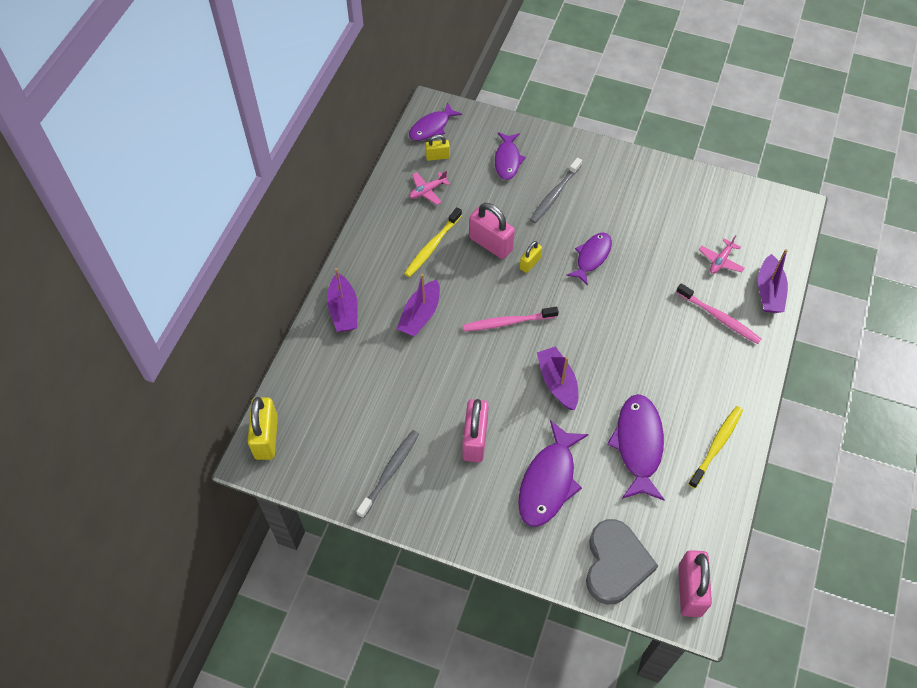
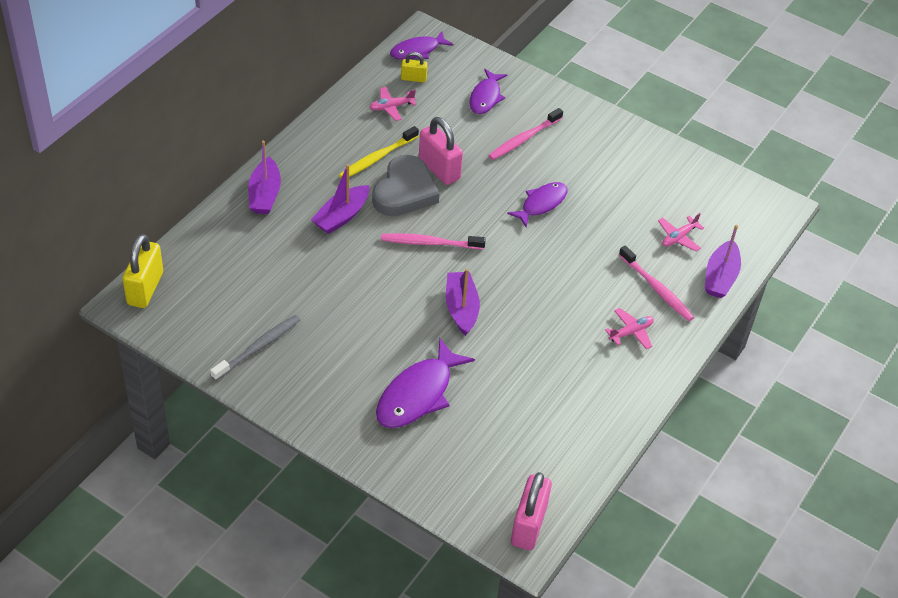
camera: 10 degrees right, 10 degrees down
(475, 439) = (356, 339): pink padlock -> none
(530, 263) = (473, 195): yellow padlock -> none
(554, 195) = (523, 139): grey toothbrush -> pink toothbrush
(615, 564) = (459, 483): grey heart -> grey heart (405, 191)
(638, 445) = (525, 383): purple fish -> none
(712, 368) = (631, 332): none -> pink plane
(716, 445) = (608, 403): yellow toothbrush -> none

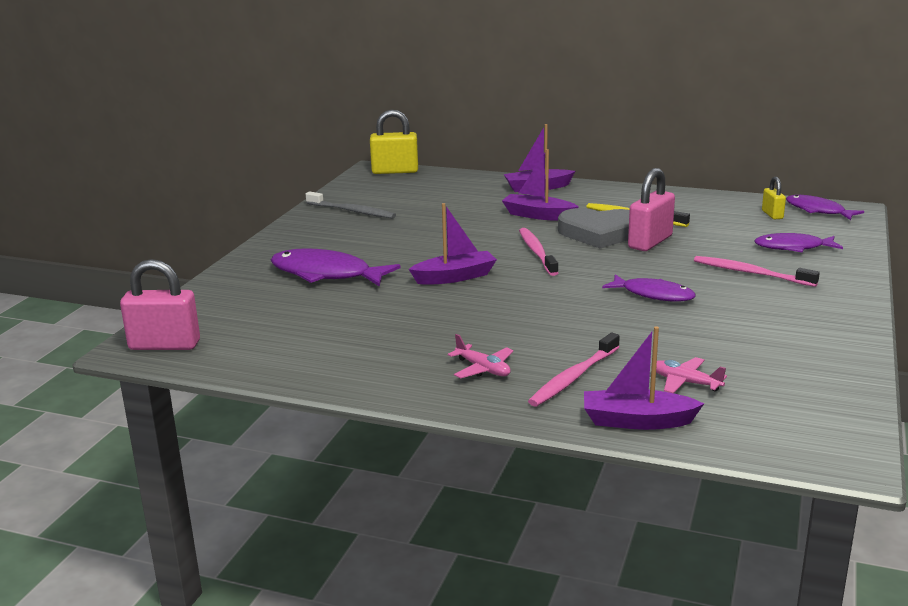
camera: 80 degrees right, 25 degrees down
(391, 107) = (715, 212): pink plane -> none

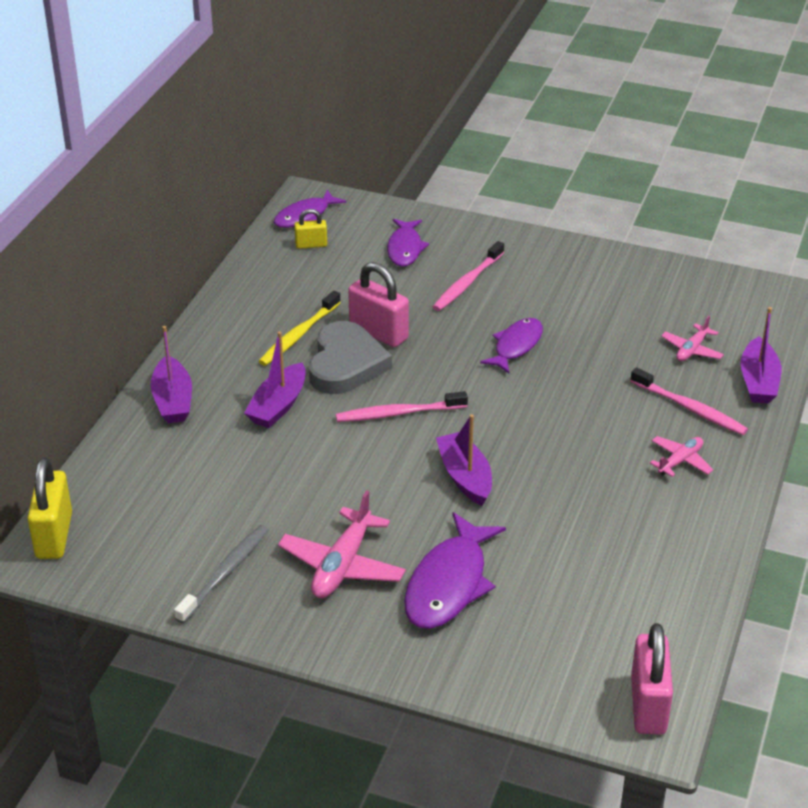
camera: 90 degrees left, 15 degrees up
(354, 241) = (342, 565): none -> pink plane

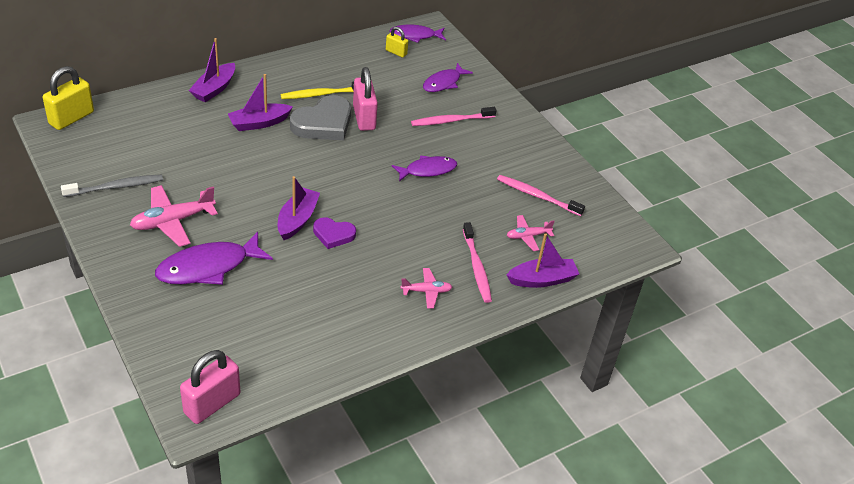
camera: 35 degrees right, 5 degrees up
(398, 413) = (312, 165): pink toothbrush -> pink toothbrush (537, 196)
(520, 467) = (333, 234): none -> purple heart
(758, 381) = (542, 280): purple boat -> purple boat turned 150 degrees counterclockwise

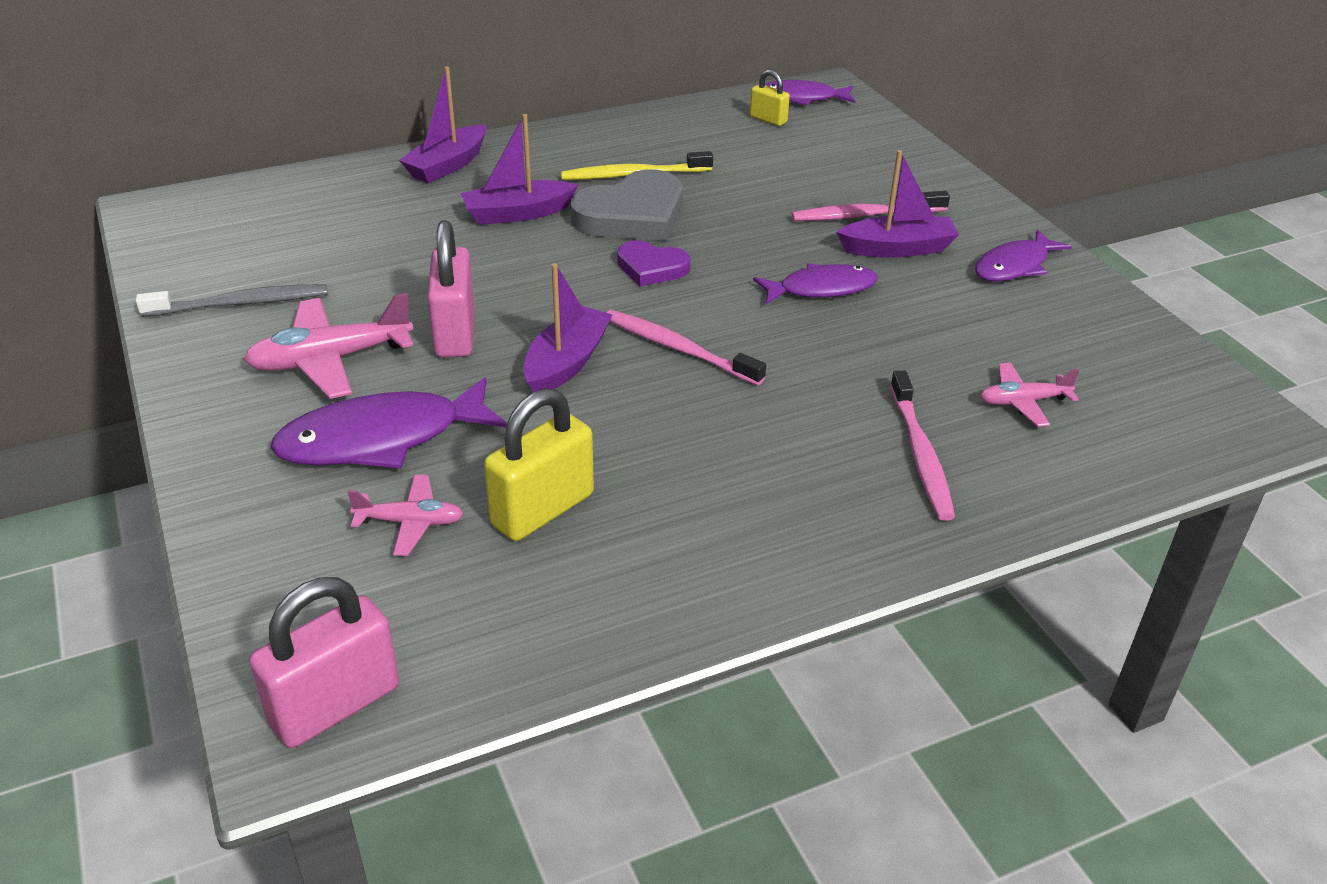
camera: 10 degrees right, 5 degrees down
(71, 118) = (193, 202): yellow padlock -> yellow padlock (542, 510)
(333, 234) = (634, 389): purple heart -> purple heart (651, 268)
(364, 118) = (706, 209): pink padlock -> pink padlock (455, 333)
(426, 291) = (816, 495): pink plane -> pink plane (410, 522)
(443, 83) = (851, 161): purple fish -> purple fish (1014, 266)
(537, 196) = (1036, 334): pink toothbrush -> pink toothbrush (678, 348)
(542, 280) = (1059, 481): purple boat -> purple boat (897, 249)

